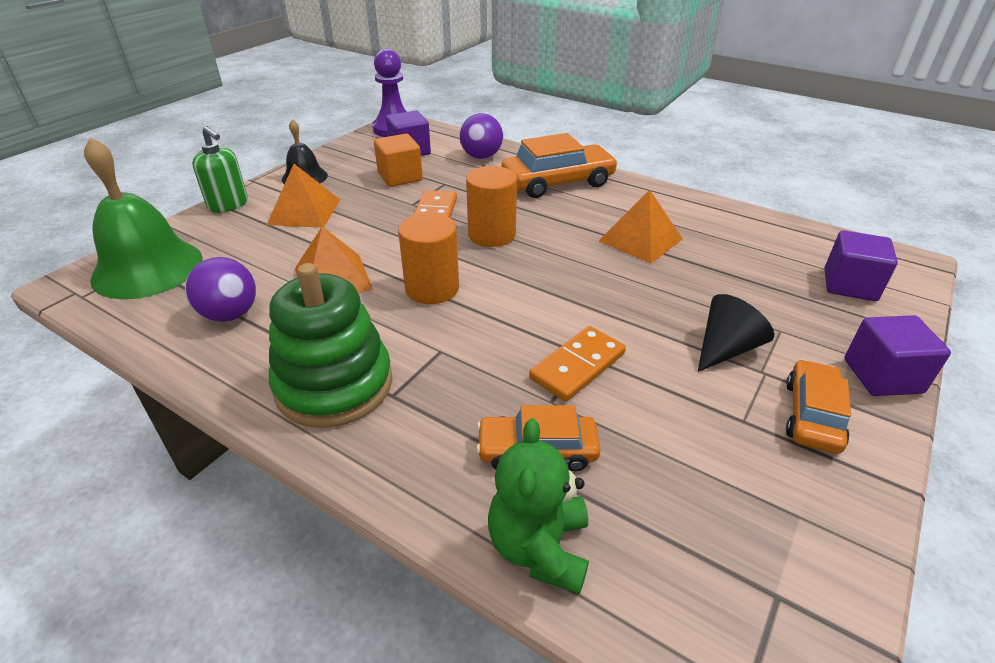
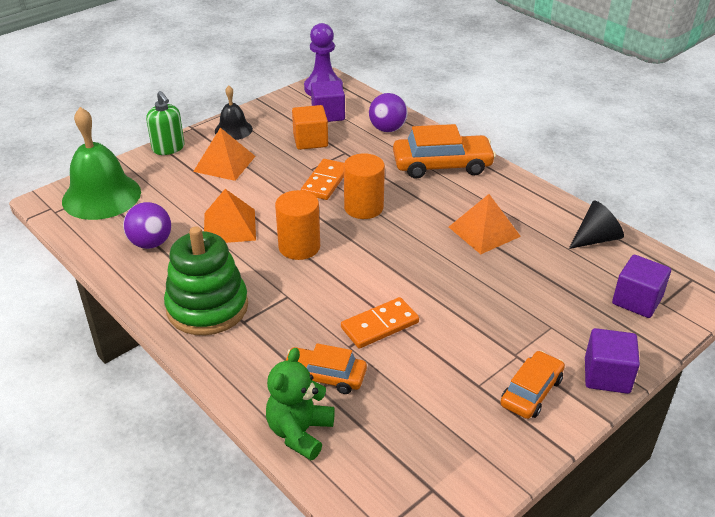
camera: 15 degrees right, 0 degrees up
(726, 349) = (498, 333): black cone -> black cone (595, 239)

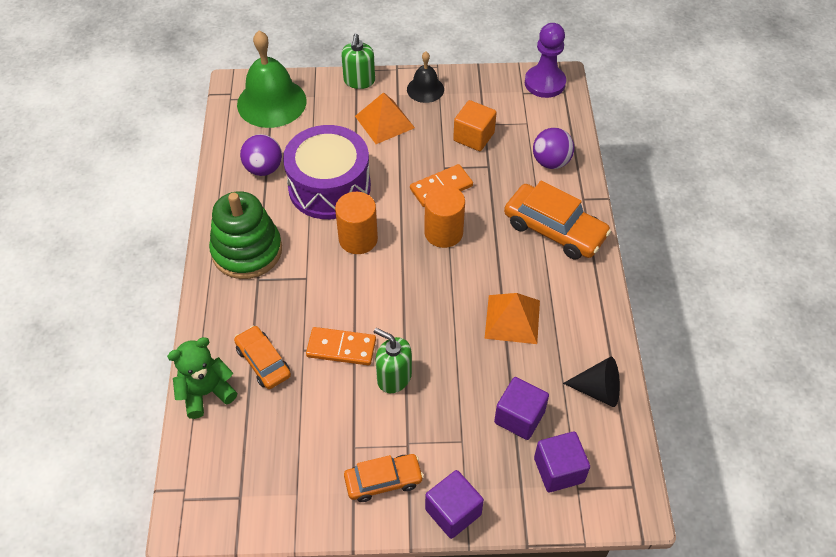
camera: 40 degrees right, 15 degrees up
(229, 226) = (329, 187): orange pyramid -> purple drum
(328, 114) = (517, 116): purple cube -> purple cube (519, 417)
(447, 319) = (394, 377): none -> green soap dispenser

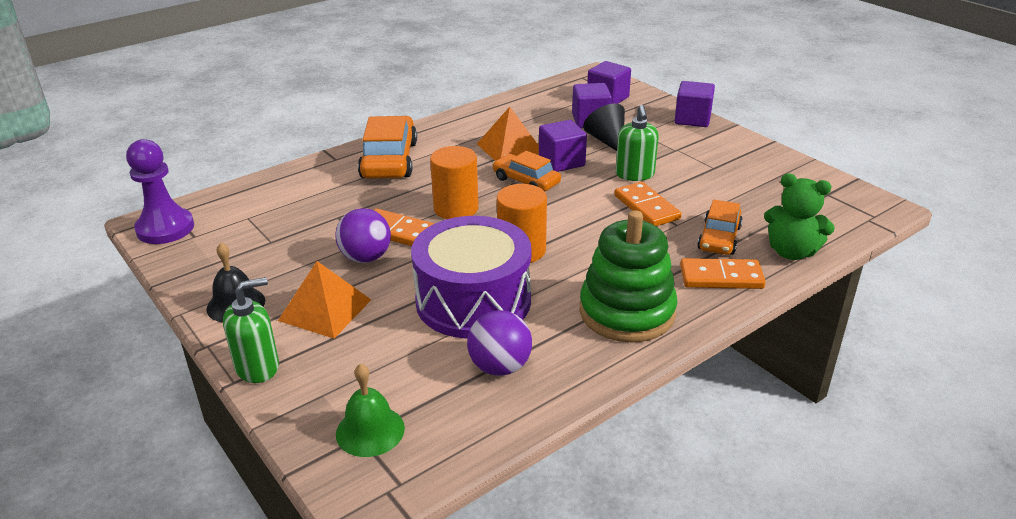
camera: 125 degrees left, 20 degrees down
(226, 326) = (721, 277): none -> orange domino
(271, 102) = (370, 431): green bell -> green bell, size x0.55
(383, 481) = (716, 147): orange car -> orange car (526, 181)
(458, 340) = (561, 162): none -> purple cube
(473, 137) = (298, 240): orange cube -> none
(551, 162) = (299, 187): purple ball -> purple ball (366, 257)
(598, 390) = (528, 103): black cone -> black cone (607, 141)

